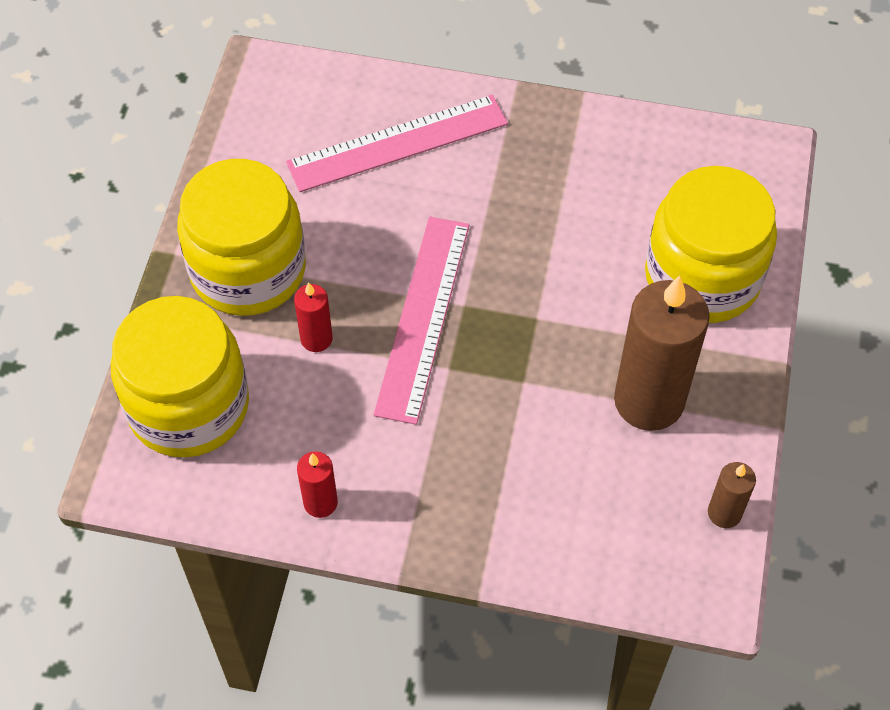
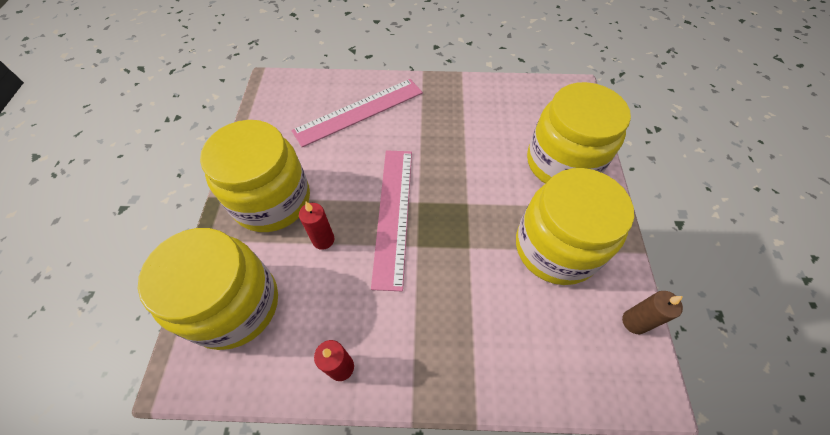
camera: 10 degrees left, 0 degrees up
(649, 401) = (555, 247): brown candle -> yellow jar

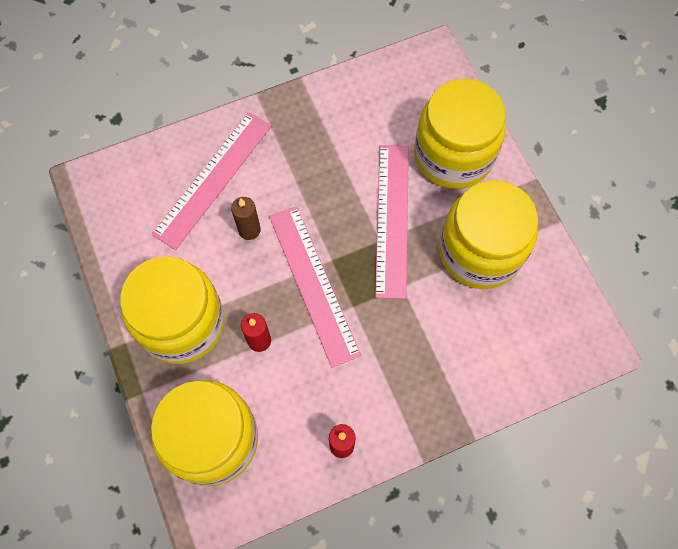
camera: 25 degrees left, 10 degrees up
(486, 191) = (392, 219): none -> pink ruler
(634, 322) = (569, 292): brown candle -> brown candle (249, 230)

